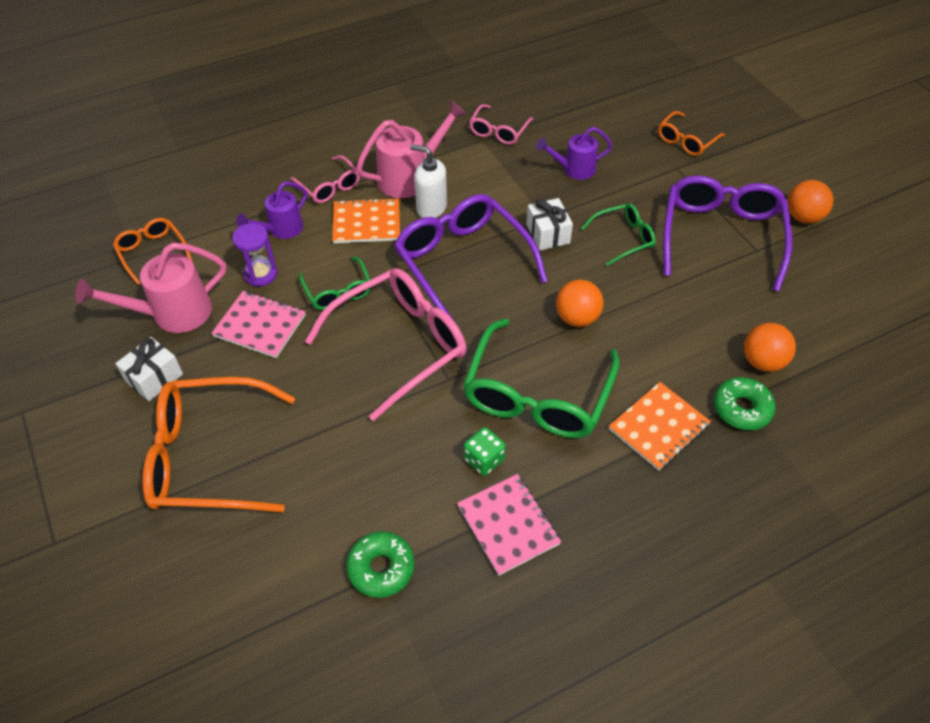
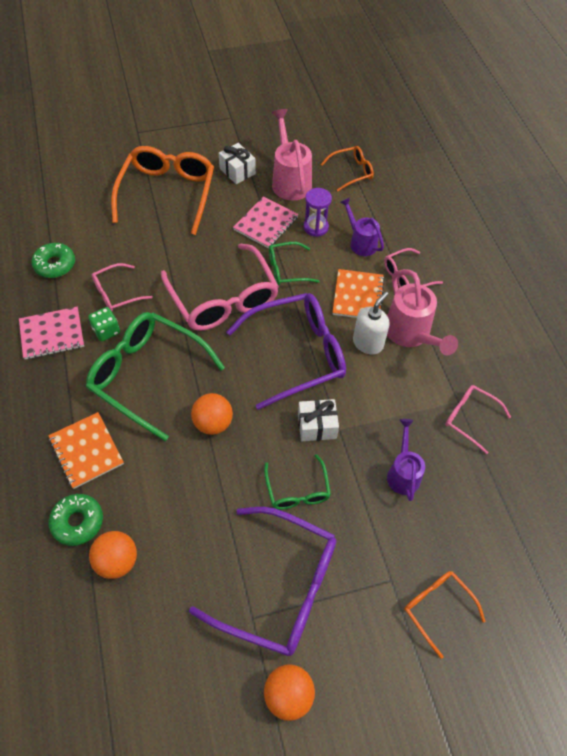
camera: 100 degrees right, 5 degrees up
(418, 467) = (116, 293): none -> pink glasses

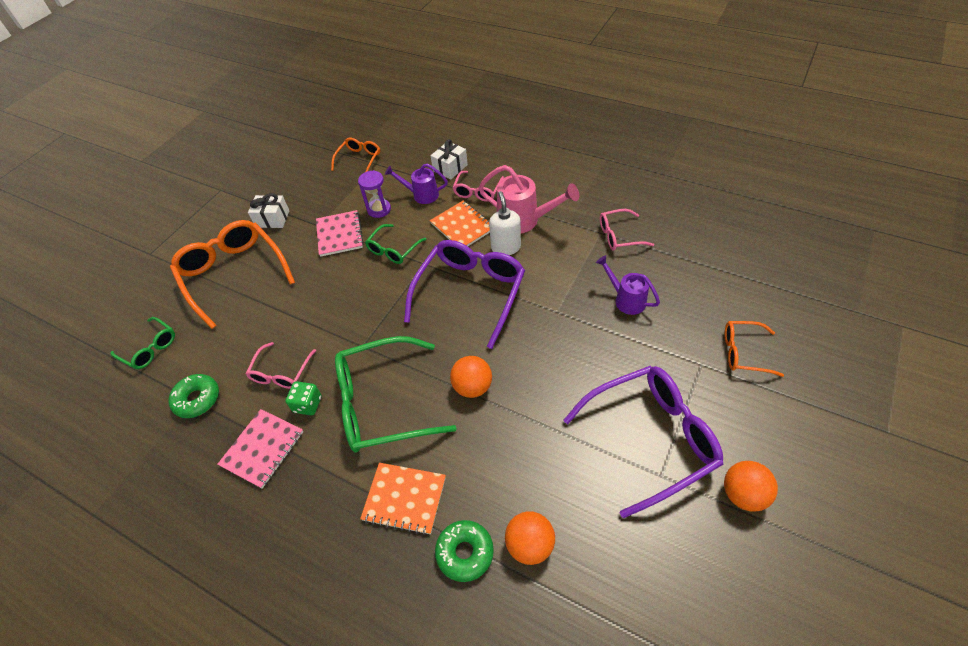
camera: 40 degrees left, 5 degrees down
(223, 299) = (372, 305): pink glasses -> none
(290, 181) = (322, 196): pink watering can -> none
(297, 490) = (582, 371): green glasses -> green glasses (150, 348)
(317, 426) = (541, 323): white gift -> white gift (450, 168)

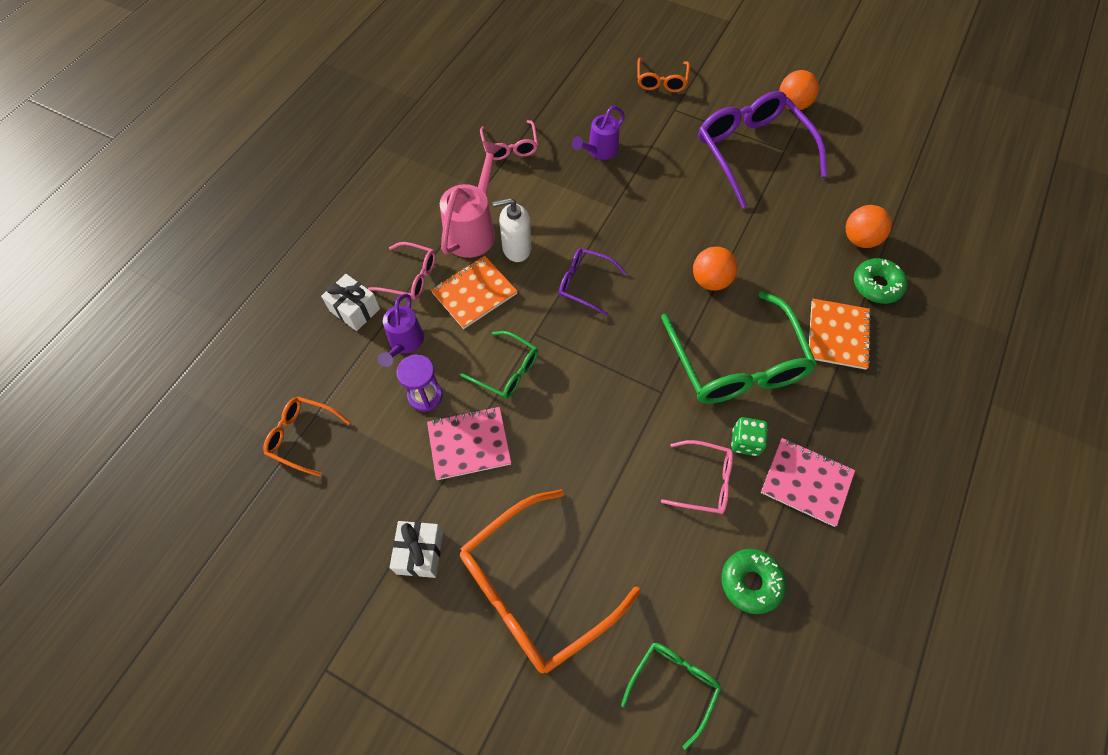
camera: 95 degrees left, 10 degrees up
(470, 293) = (585, 284): purple glasses -> purple glasses, size x0.51

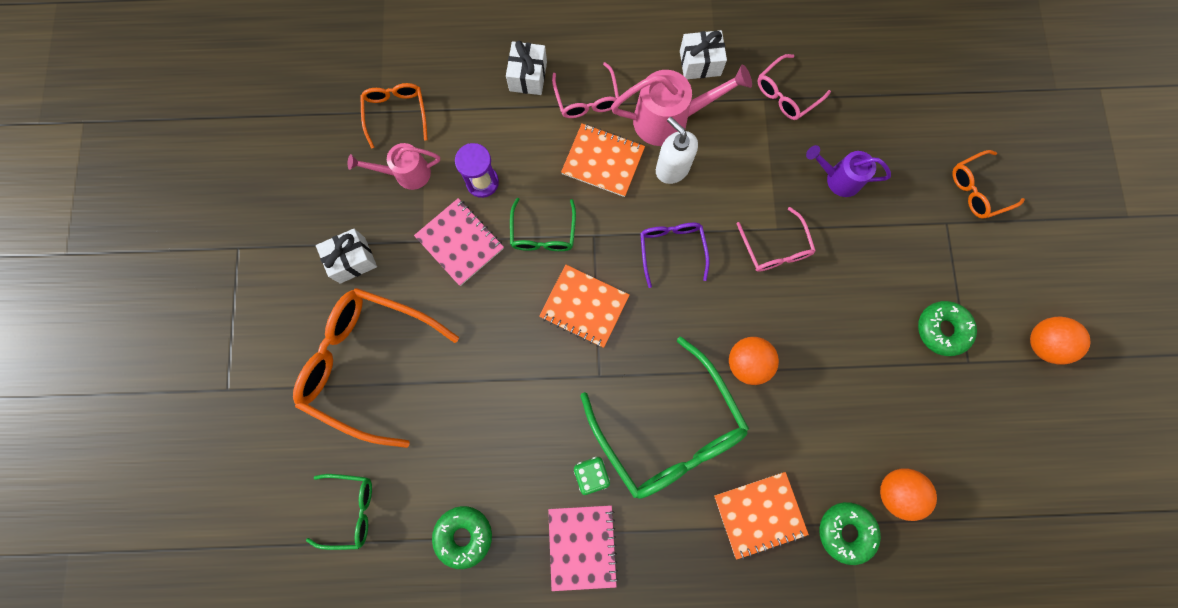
camera: 60 degrees right, 15 degrees up
(369, 457) = (406, 173): none -> pink watering can
(404, 343) = (520, 135): purple watering can -> none
(442, 186) = (700, 63): none -> white gift
(593, 372) = (584, 306): none -> orange notebook
(704, 481) = (533, 455): pink glasses -> pink glasses (775, 248)
(737, 363) = (668, 430): green glasses -> green glasses turned 75 degrees counterclockwise
(752, 152) = (942, 329): purple glasses -> green donut

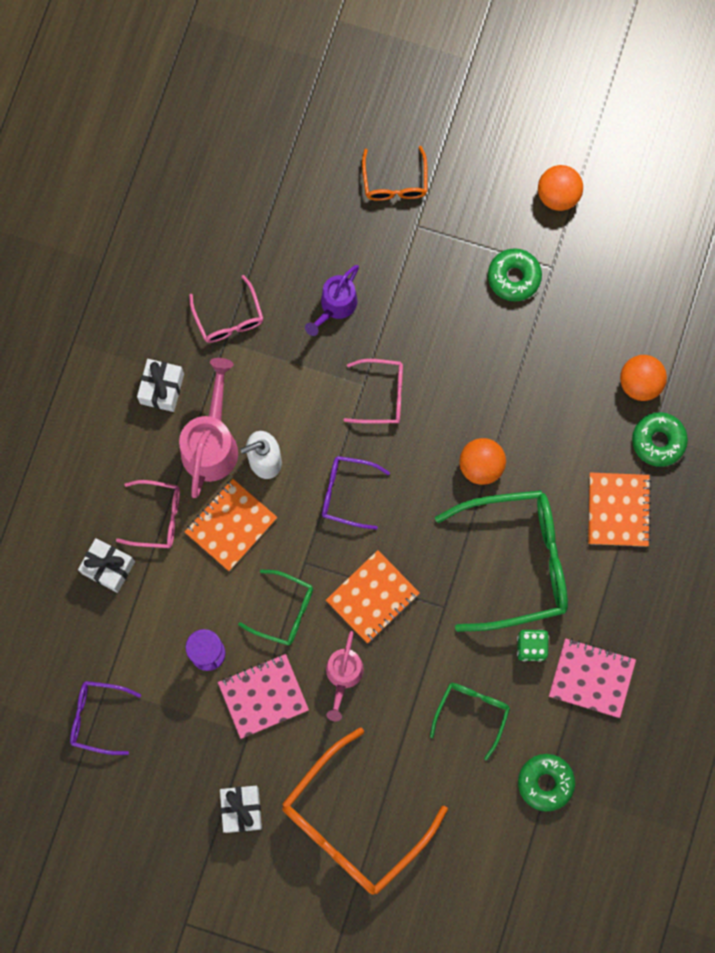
camera: 70 degrees left, 0 degrees up
(350, 509) = (486, 882): green glasses -> green glasses (472, 713)
(396, 113) = (97, 717): orange glasses -> purple glasses
(406, 173) = (169, 727): pink watering can -> pink watering can (343, 676)

